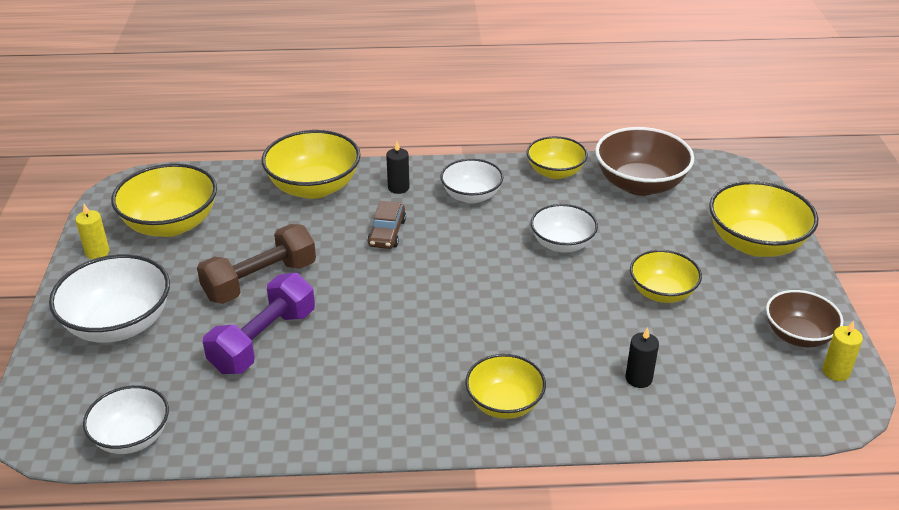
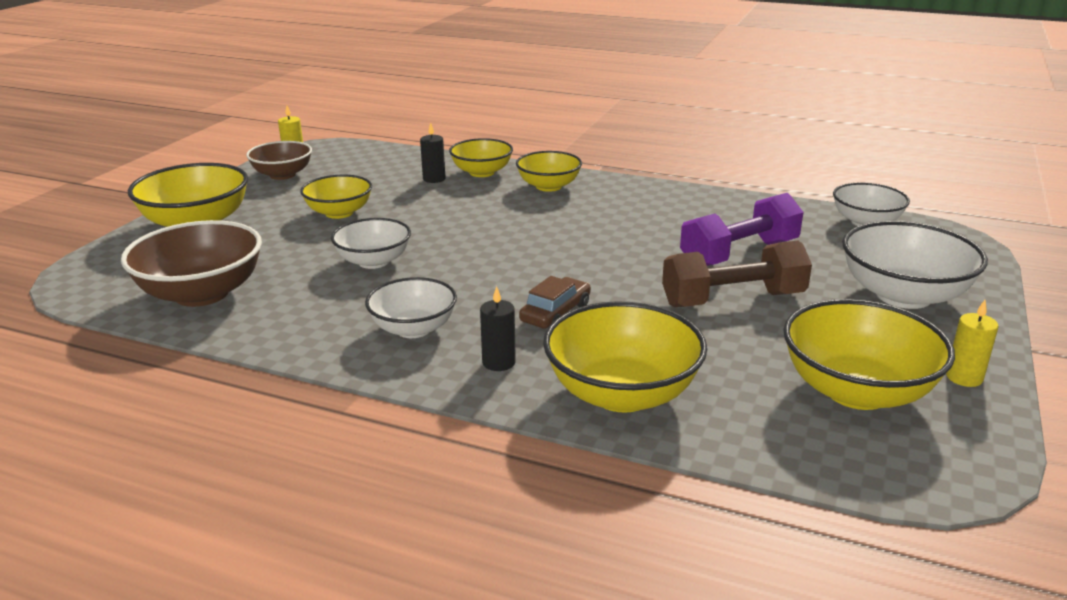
camera: 155 degrees left, 10 degrees down
(555, 172) = (273, 331): yellow bowl -> yellow bowl (482, 172)

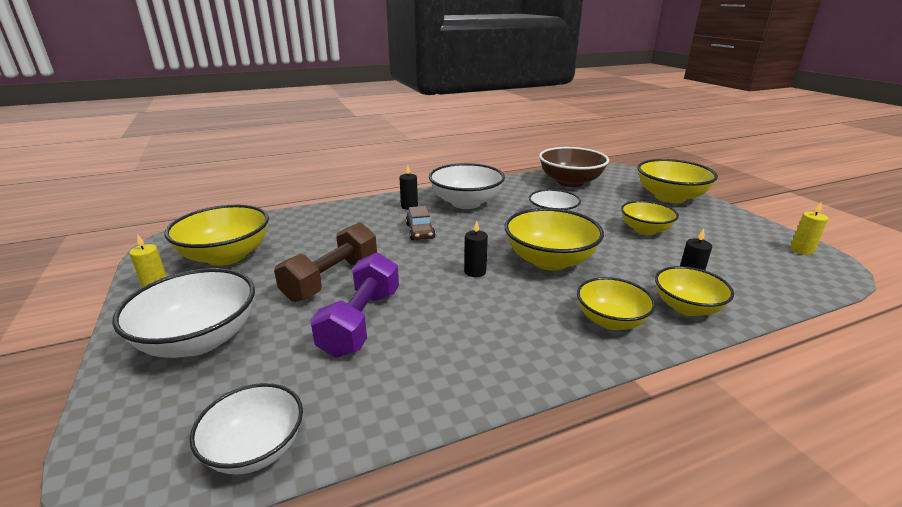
camera: 135 degrees right, 0 degrees up
(282, 175) = (754, 236): brown bowl -> none
(413, 329) = (466, 203): white bowl -> white bowl, size x1.57
(579, 248) = (475, 272): none -> black candle
(622, 393) = (343, 215): yellow bowl -> yellow bowl (549, 260)

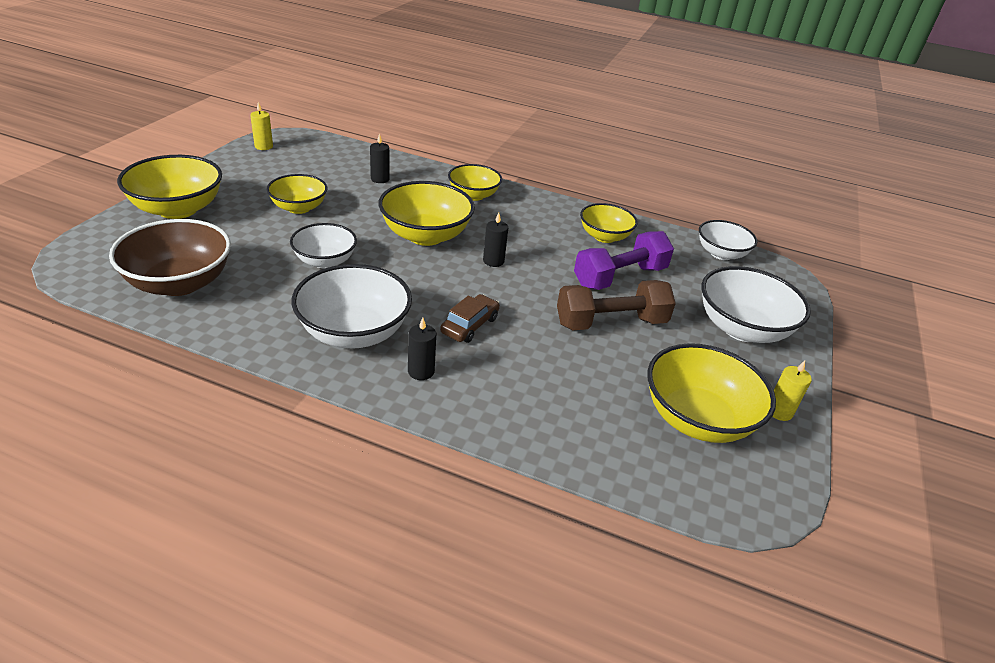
camera: 140 degrees left, 10 degrees up
(687, 307) = (419, 176): yellow bowl -> yellow bowl (604, 236)

